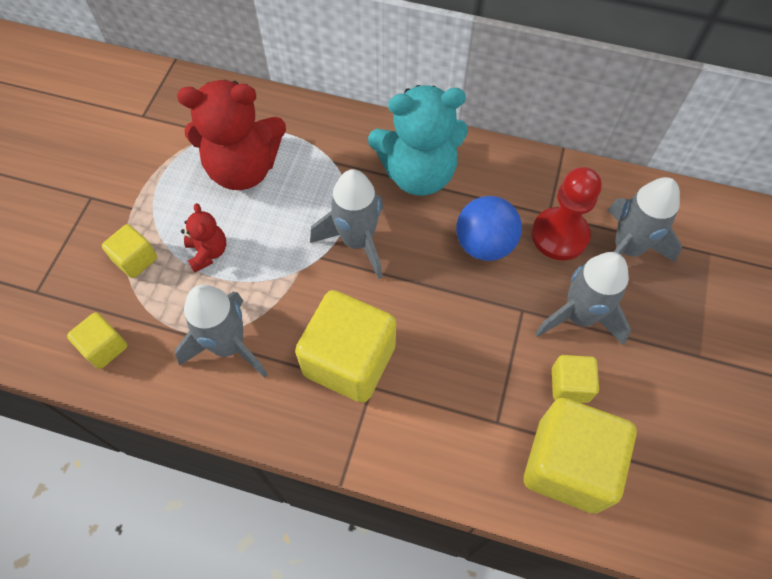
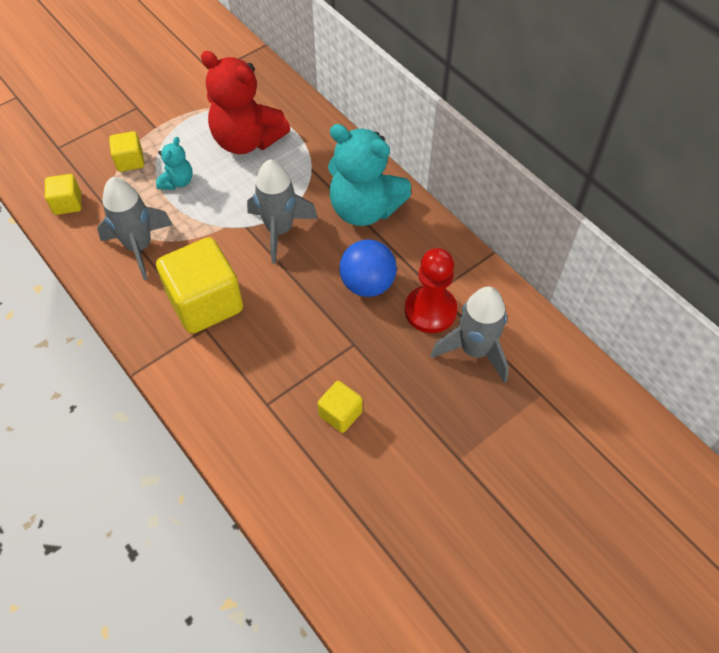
camera: 35 degrees right, 5 degrees down
(208, 252) = (177, 182): red teddy bear -> turquoise teddy bear
(568, 465) = (289, 463): yellow cube -> none
(579, 316) = (392, 374): grey rocket -> none

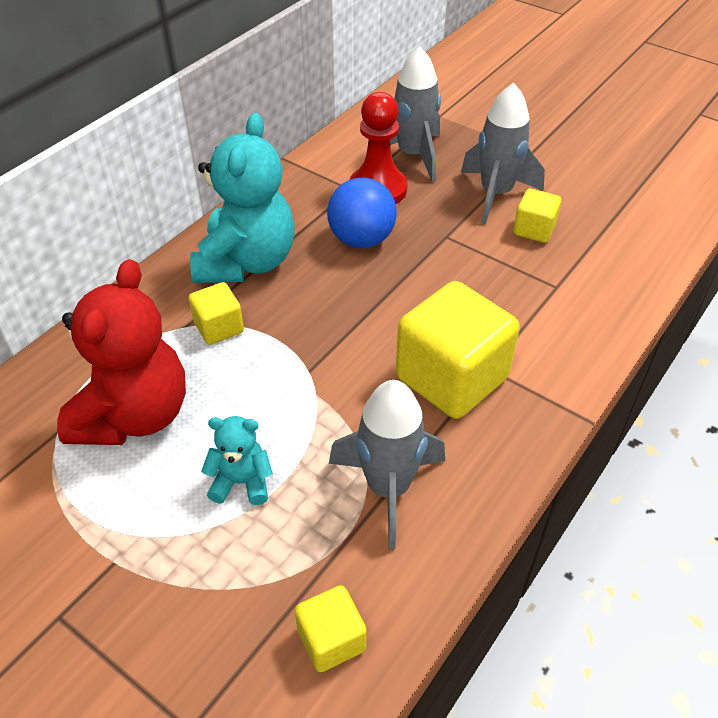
camera: 105 degrees left, 10 degrees down
(130, 161) = (206, 572): yellow cube -> yellow cube (219, 327)
(279, 230) = (305, 333): grey rocket -> grey rocket (496, 194)

